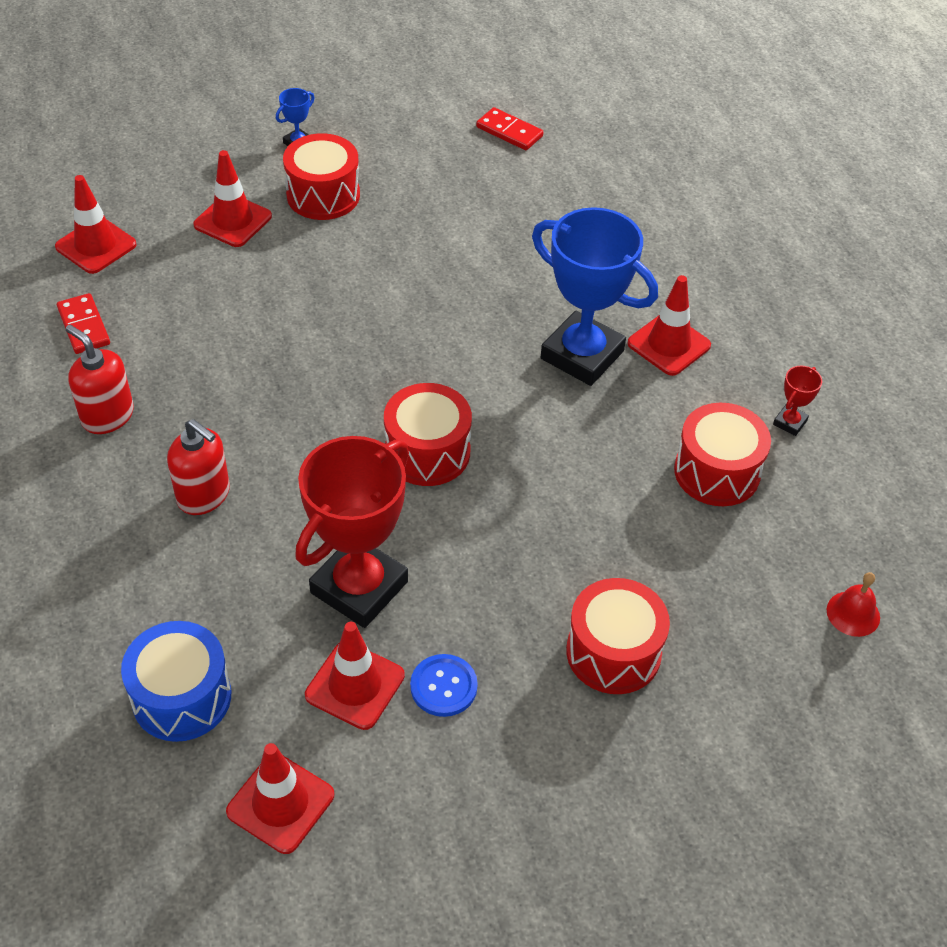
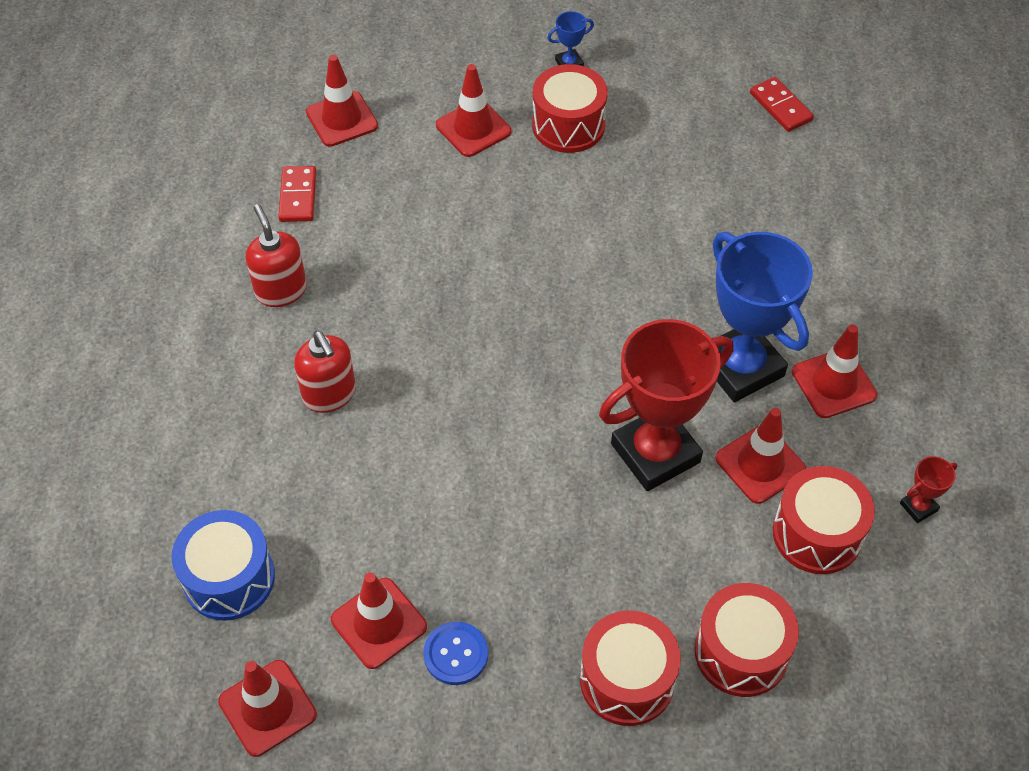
camera: 25 degrees right, 5 degrees up
(359, 587) = (424, 531): red trophy -> red trophy (655, 453)
(427, 452) = (546, 419): red drum -> red drum (741, 652)
(639, 430) = (760, 464): none -> red traffic cone
(853, 613) = (883, 729): red bell -> none

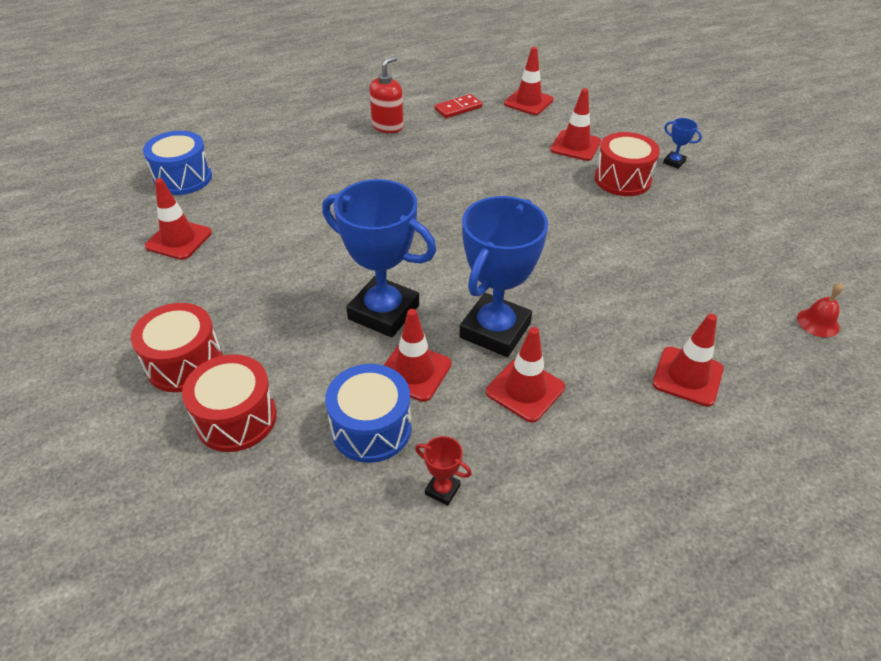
camera: 60 degrees right, 10 degrees down
(267, 708) = (103, 220): red traffic cone -> red traffic cone (687, 376)
(329, 395) = (329, 166): red soap dispenser -> none
(456, 654) = (170, 277): blue button -> none
(655, 453) = (383, 312): red trophy -> blue trophy
(781, 107) = (764, 268): red domino -> none
(817, 533) = (371, 428): red drum -> blue drum
(870, 119) = (818, 322): none -> red bell

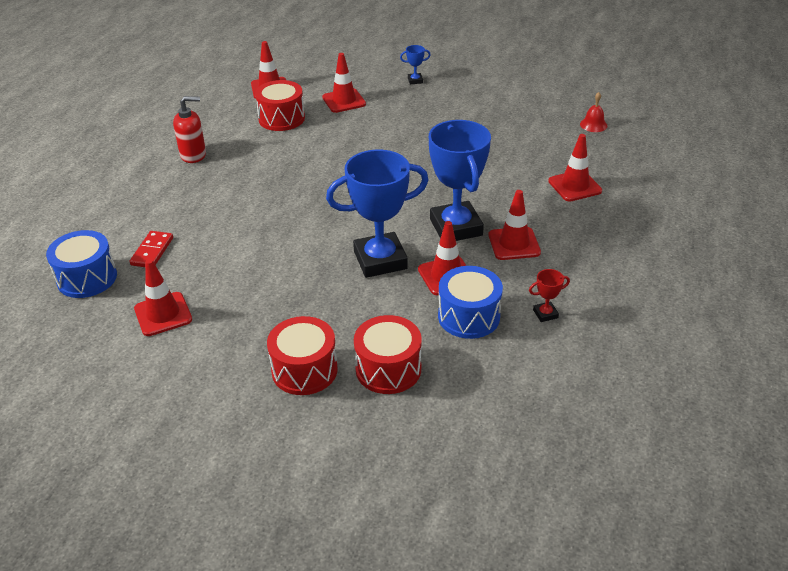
camera: 45 degrees left, 5 degrees down
(388, 126) = (193, 155): red soap dispenser -> red soap dispenser turned 90 degrees clockwise
(458, 108) = (226, 117): red domino -> red domino (152, 251)
(622, 179) = (401, 106): red drum -> red drum (281, 118)

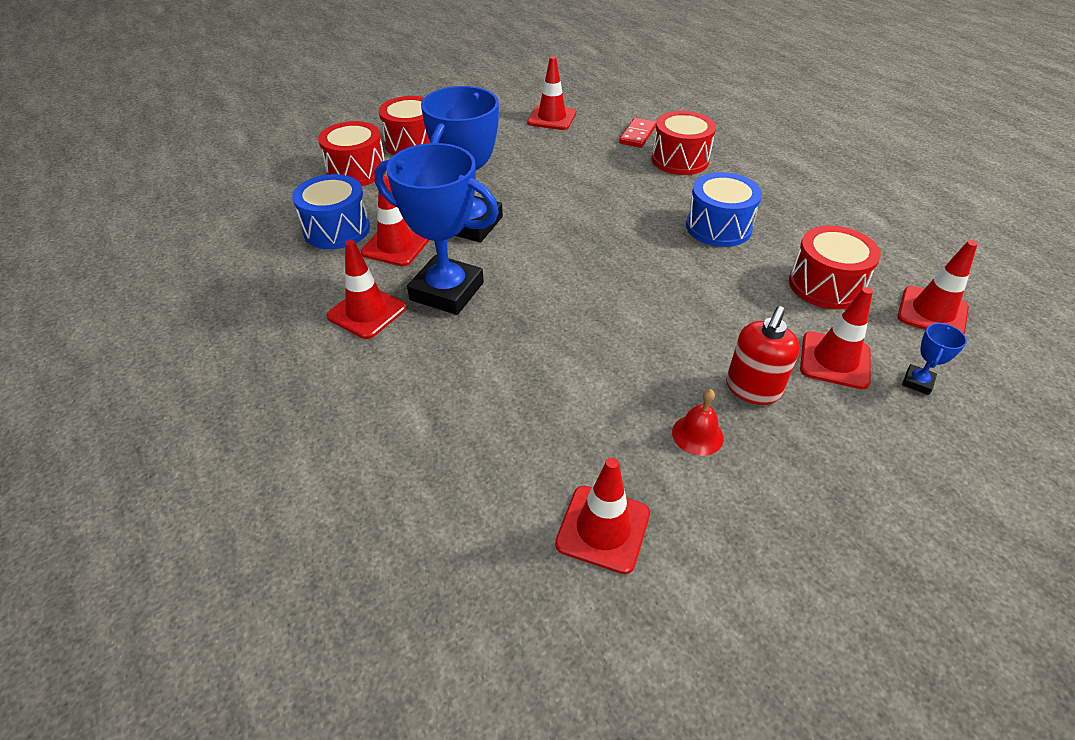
camera: 130 degrees right, 5 degrees up
(87, 278) = (636, 105): blue drum -> blue drum (718, 227)
(152, 251) = (637, 135): red domino -> red domino turned 60 degrees clockwise
(178, 214) = (680, 160): none -> red drum
(193, 155) = (788, 200): red soap dispenser -> red soap dispenser (752, 389)
(415, 80) = (850, 480): blue trophy -> blue trophy (917, 382)
(545, 314) = (268, 268): red trophy -> none
(574, 186) = (372, 440): red traffic cone -> red traffic cone (603, 529)
(593, 125) = (466, 618): red bell -> red bell (697, 435)

